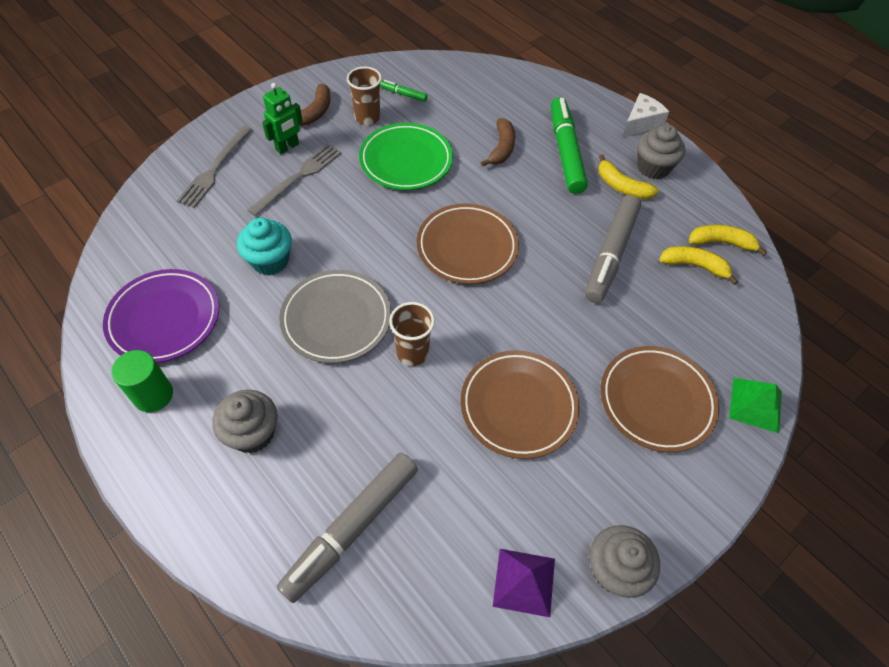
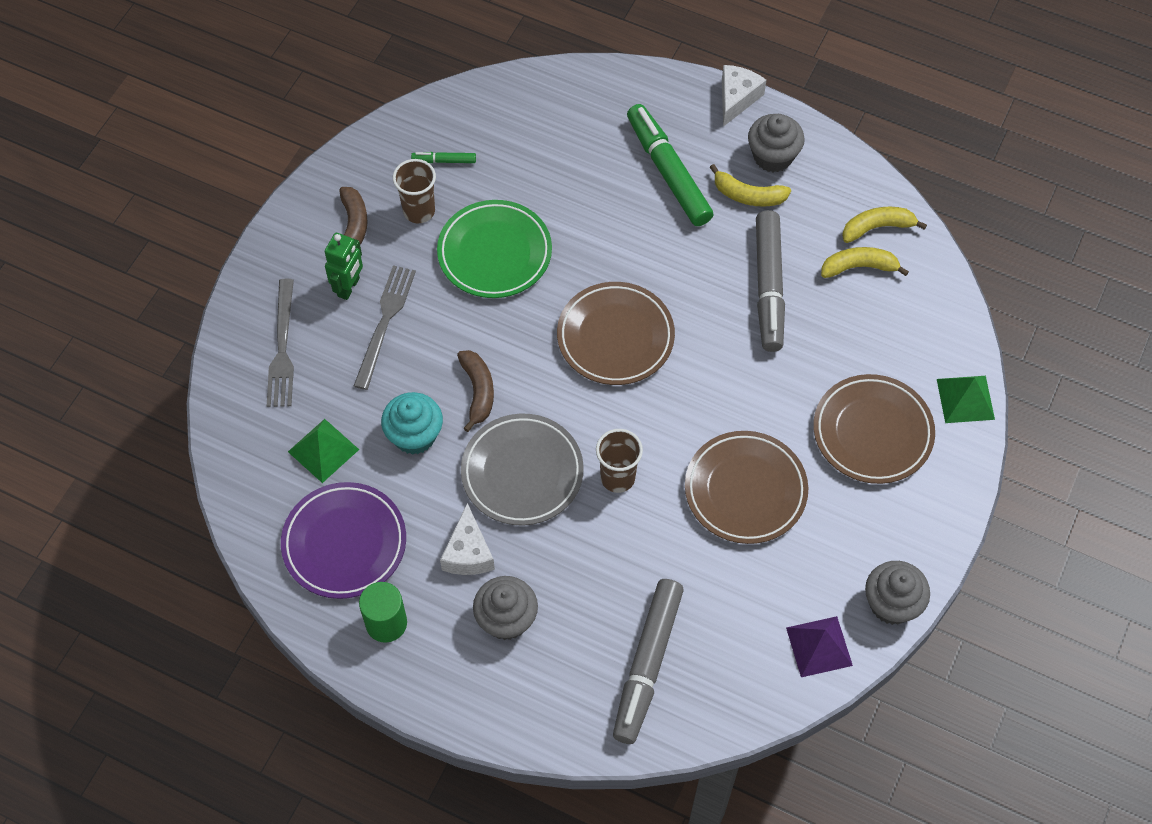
camera: 20 degrees left, 5 degrees up
(195, 246) = (323, 450): none -> green pyramid
(255, 365) = (468, 553): none -> white cheese
(501, 148) = (594, 195): brown banana -> brown banana (478, 391)

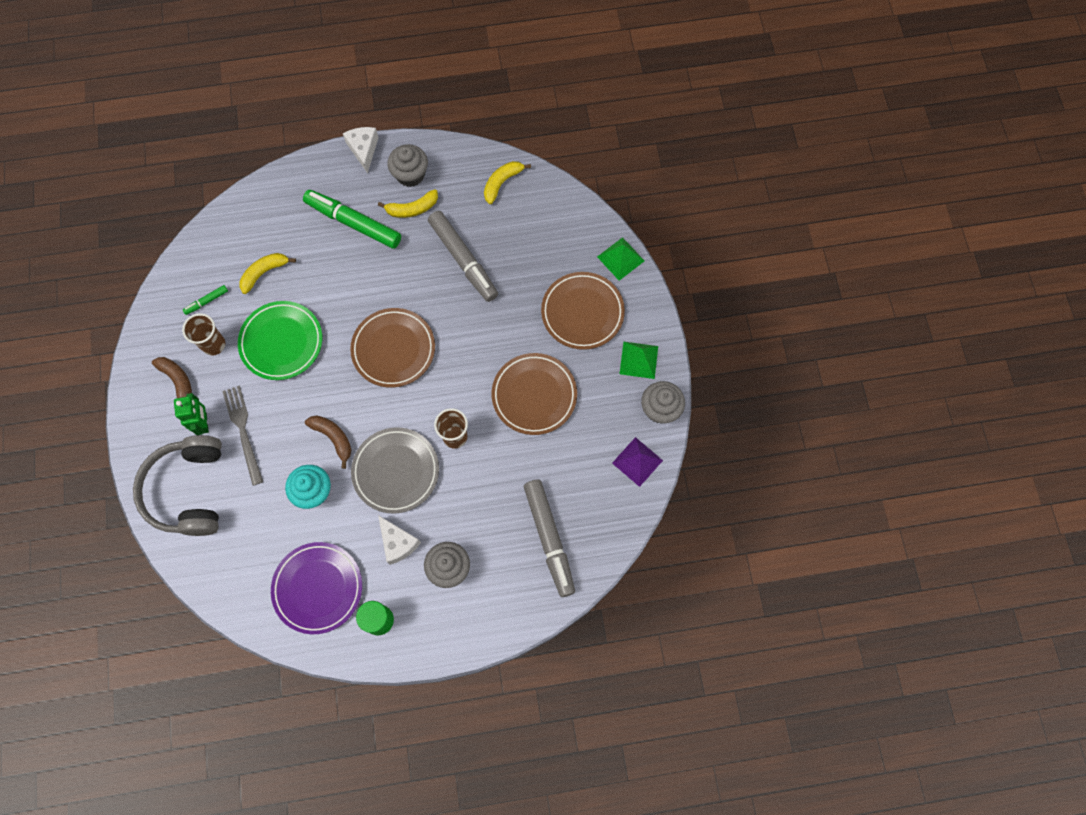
camera: 35 degrees left, 10 degrees up
(282, 348) = (188, 490): grey fork -> grey headphones
(323, 450) = (262, 539): green pyramid -> green pyramid (638, 360)
(859, 267) = (508, 214): yellow banana -> yellow banana (264, 273)

